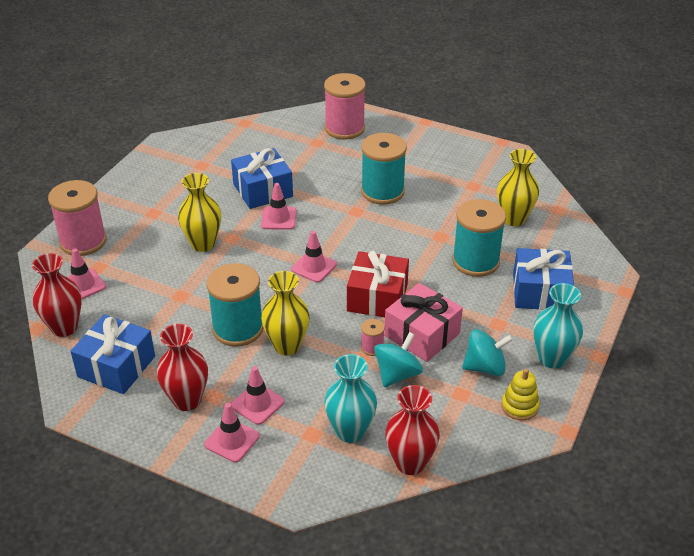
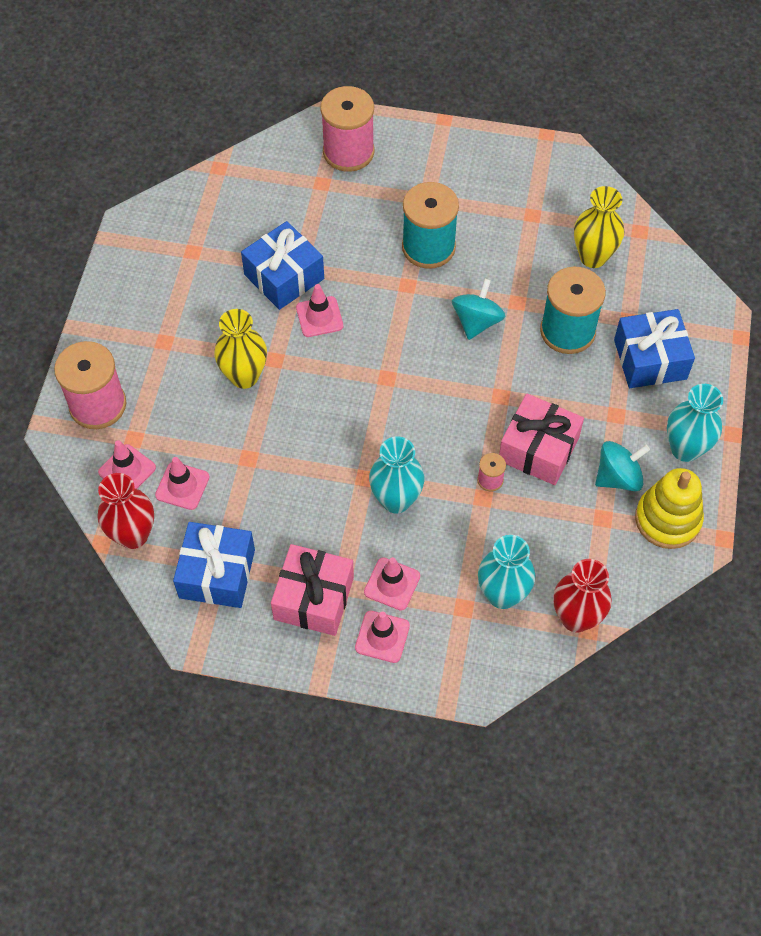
camera: 15 degrees left, 20 degrees up
(187, 400) = (314, 598): red vase -> pink gift
(238, 329) = (332, 489): turquoise spool -> none
(287, 346) = (396, 500): yellow vase -> turquoise vase
(314, 267) = (387, 381): pink traffic cone -> pink traffic cone (182, 486)
(377, 297) = (473, 409): red gift -> none
(397, 374) = (528, 509): turquoise spinning top -> turquoise spinning top (476, 321)
(519, 406) = (667, 519): yellow stacking toy -> yellow stacking toy, size x1.65

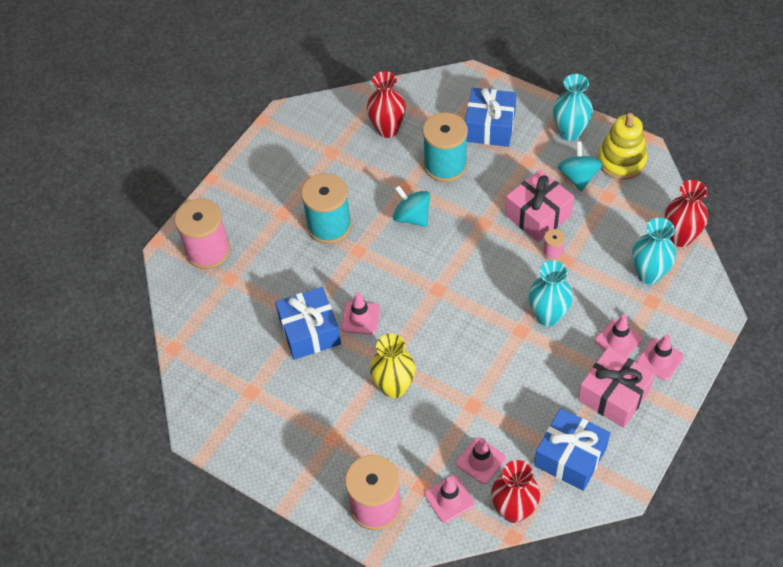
camera: 65 degrees left, 5 degrees down
(593, 257) = (387, 129): yellow vase -> red vase

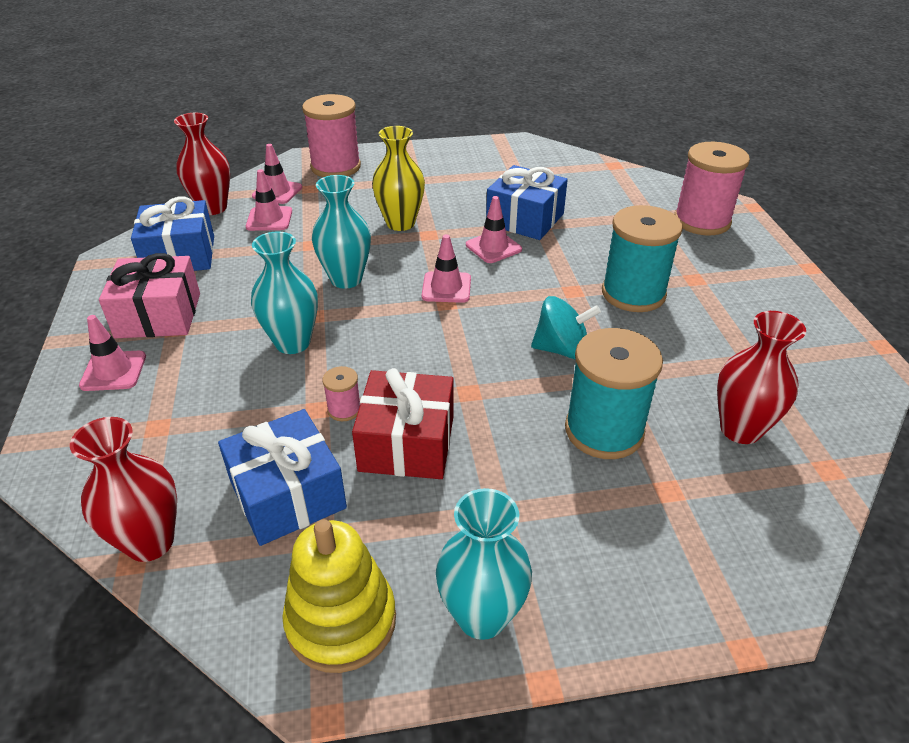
camera: 135 degrees right, 15 degrees down
(490, 127) = (618, 531): blue gift -> blue gift (287, 494)
(538, 215) = (407, 443): pink gift -> red gift
(578, 177) = (395, 539): turquoise spinning top -> none
(618, 340) = (182, 363): pink traffic cone -> pink traffic cone (446, 287)
(649, 274) = (179, 457): turquoise vase -> turquoise vase (346, 279)

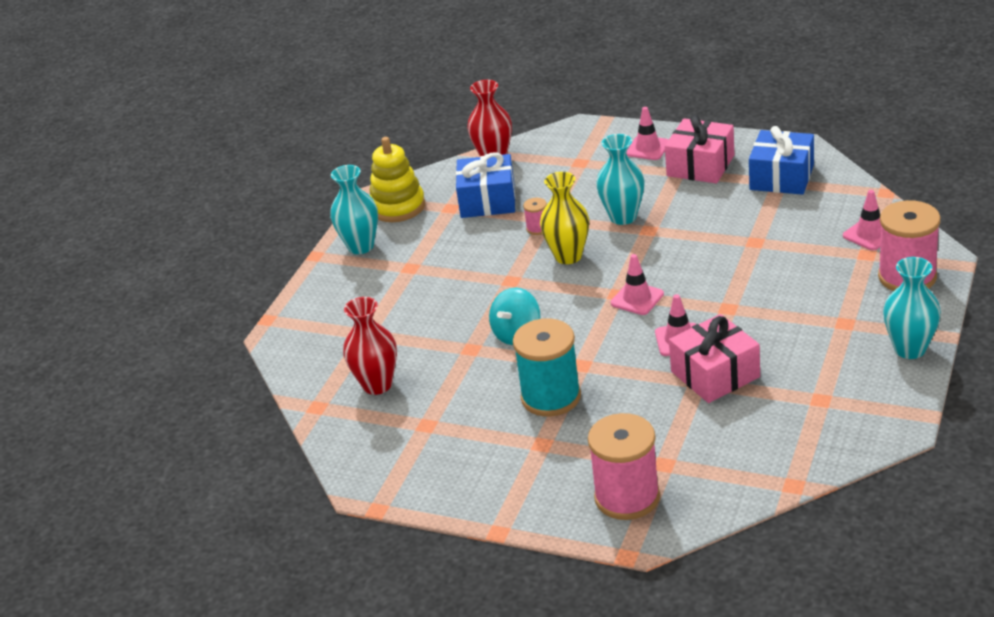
camera: 125 degrees right, 5 degrees down
(212, 208) = (857, 197): red vase -> none
(269, 219) = (816, 225): pink traffic cone -> none
(346, 279) = (687, 251): turquoise vase -> turquoise vase (910, 349)
(400, 223) = (759, 296): yellow vase -> yellow vase (568, 256)
(407, 443) = (489, 246): red gift -> none
(525, 219) = (715, 374): blue gift -> pink gift
(604, 430) = (429, 325): turquoise spool -> none

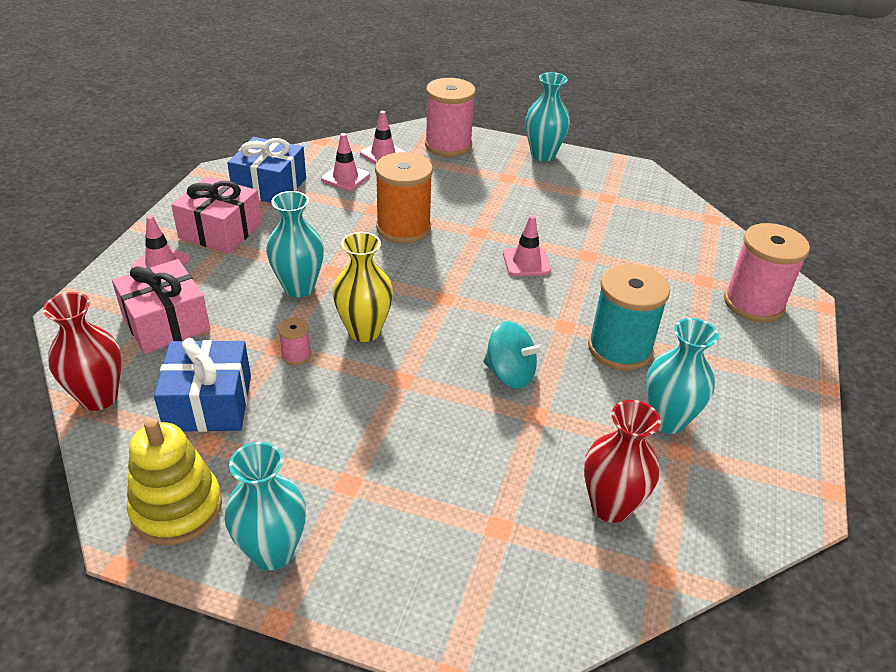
camera: 100 degrees left, 5 degrees up
(461, 420) = (667, 420): none -> turquoise vase
(637, 299) = (455, 284): pink traffic cone -> pink traffic cone (345, 177)
(715, 374) = (577, 245): pink gift -> pink gift (166, 322)
(725, 261) = (403, 228): none -> orange spool

